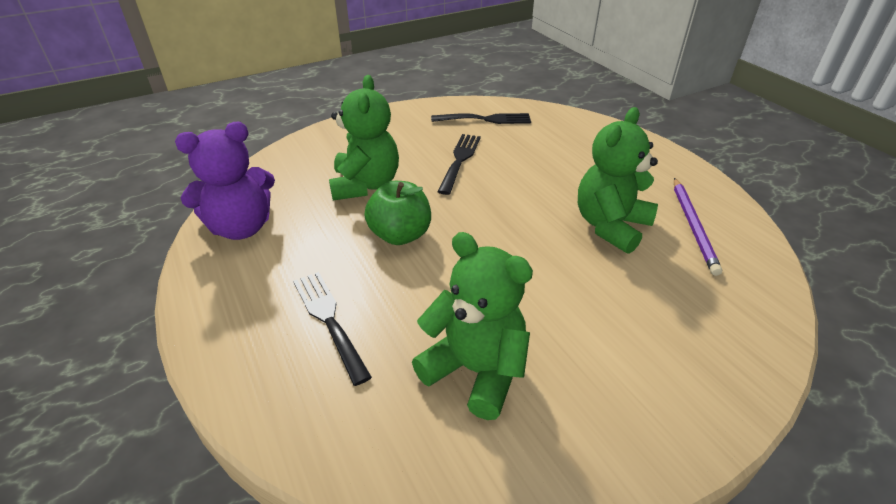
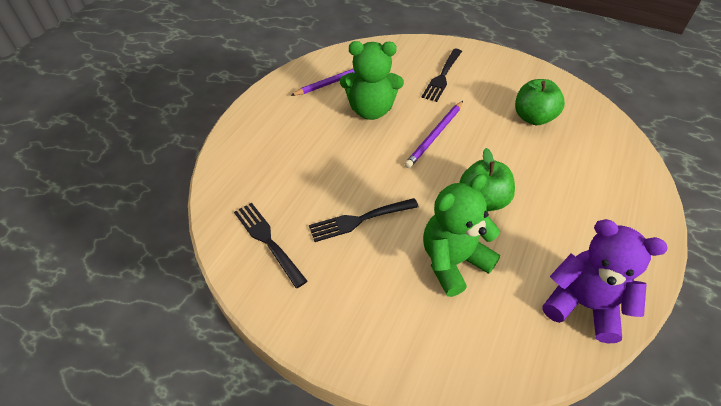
camera: 125 degrees left, 10 degrees up
(329, 320) = (578, 187): black fork -> black fork (442, 77)
(475, 370) = (533, 117): green teddy bear -> green apple
(523, 252) = (435, 135): none -> purple pencil

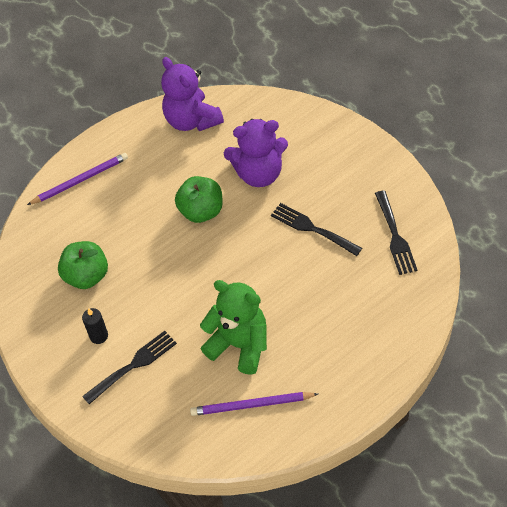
camera: 150 degrees left, 5 degrees up
(359, 220) = (312, 228): black fork -> black fork turned 150 degrees counterclockwise
(435, 135) = (196, 289): purple pencil -> purple pencil (80, 180)
(453, 261) = (259, 174): green teddy bear -> purple teddy bear
(484, 85) = (99, 336): none -> black candle

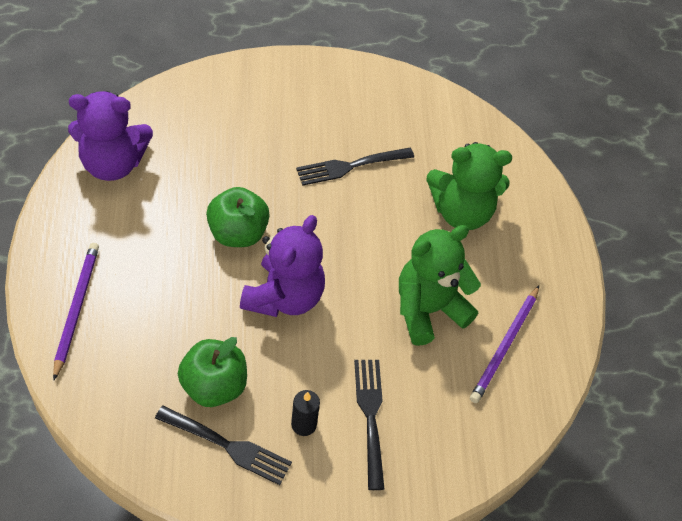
camera: 65 degrees left, 0 degrees up
(259, 174) = (242, 159): purple teddy bear -> purple teddy bear (284, 297)
(338, 312) = (461, 212): none -> green teddy bear
(395, 236) = (418, 118): black fork -> black fork (228, 446)

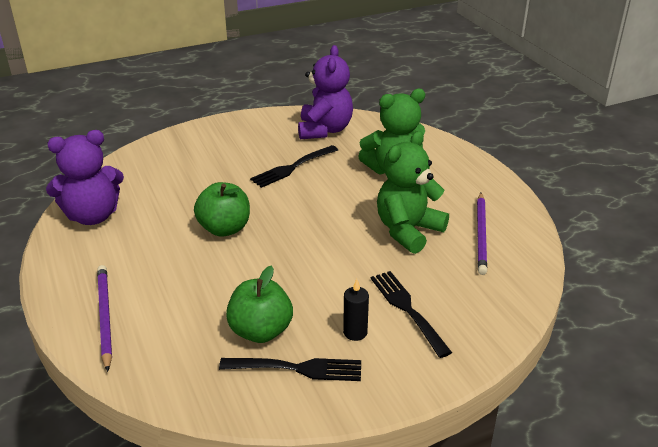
camera: 15 degrees left, 20 degrees down
(284, 297) = (287, 256): purple teddy bear -> purple teddy bear (324, 130)

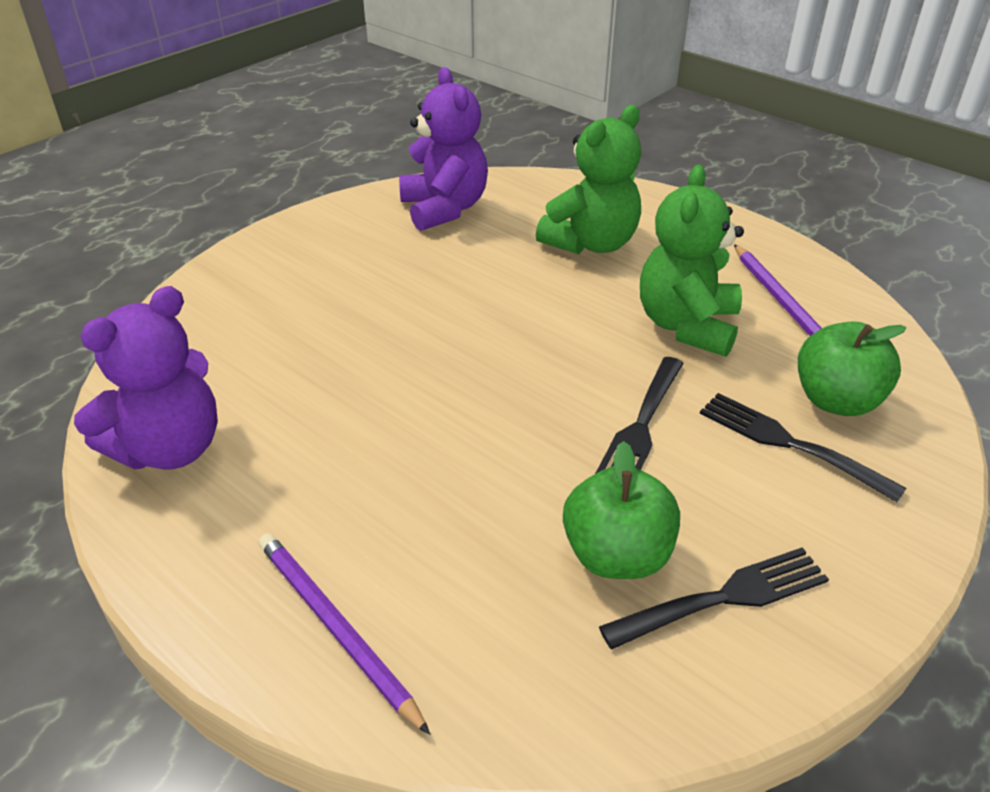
camera: 25 degrees left, 5 degrees up
(224, 229) = (418, 402): green apple -> green apple (836, 401)
(292, 167) = (443, 276): black fork -> black fork (640, 426)
(355, 332) = (752, 505): black candle -> none

